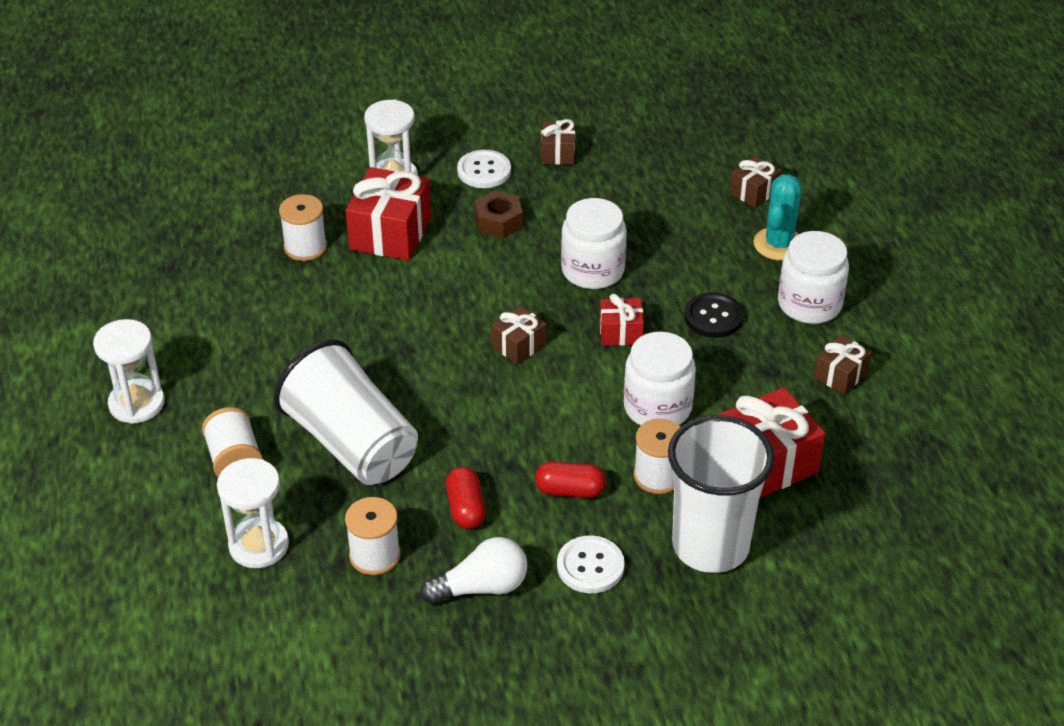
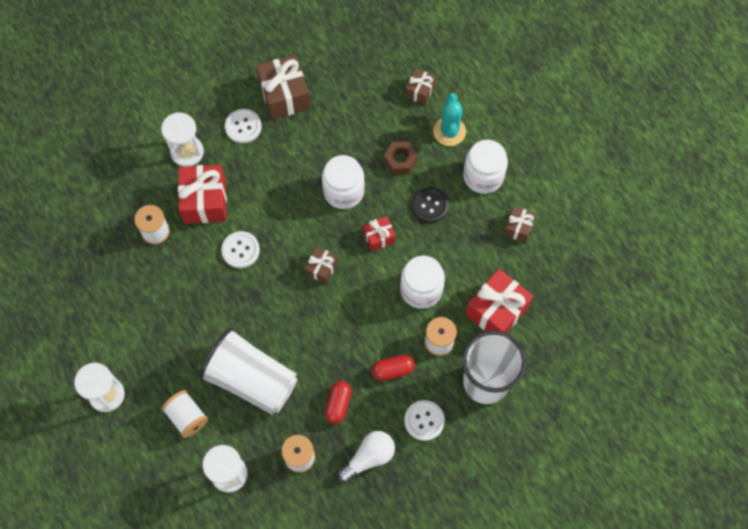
camera: 20 degrees left, 25 degrees up
(412, 296) = (240, 250): none -> white button
(466, 508) = (338, 404): red capsule -> red capsule turned 45 degrees clockwise
(498, 222) = (270, 168): brown nut -> brown nut (400, 160)
(558, 153) = (284, 95): brown gift -> brown gift, size x1.83

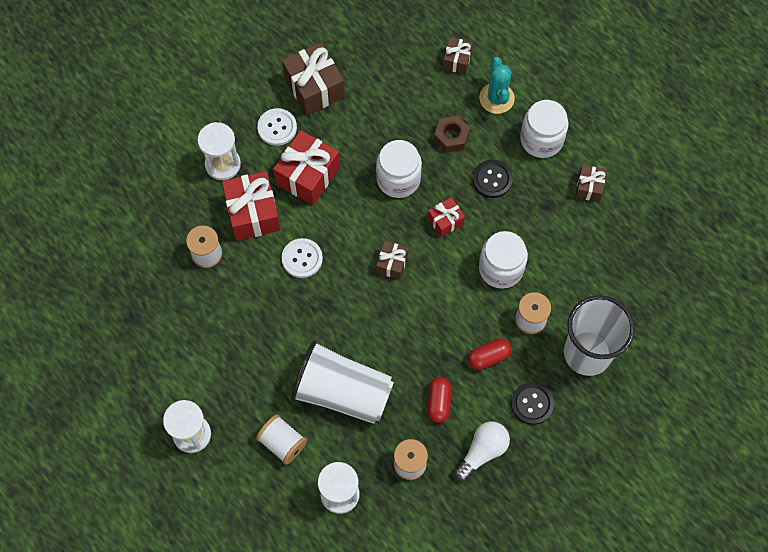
camera: 10 degrees left, 0 degrees up
(424, 420) = (532, 404): white button -> black button
(496, 310) = (584, 277): red gift -> red gift (307, 175)

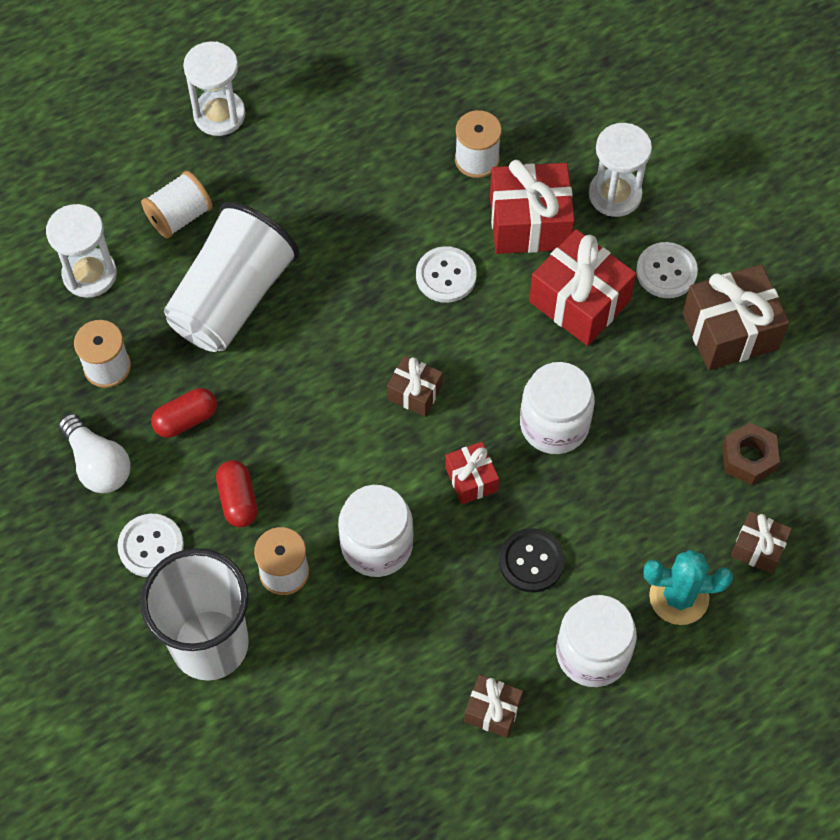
camera: 100 degrees right, 5 degrees down
(439, 402) = (186, 420): red capsule -> red capsule turned 45 degrees counterclockwise
(451, 137) = (616, 514): brown nut -> brown nut (748, 458)
(532, 404) = (151, 546): black button -> white button

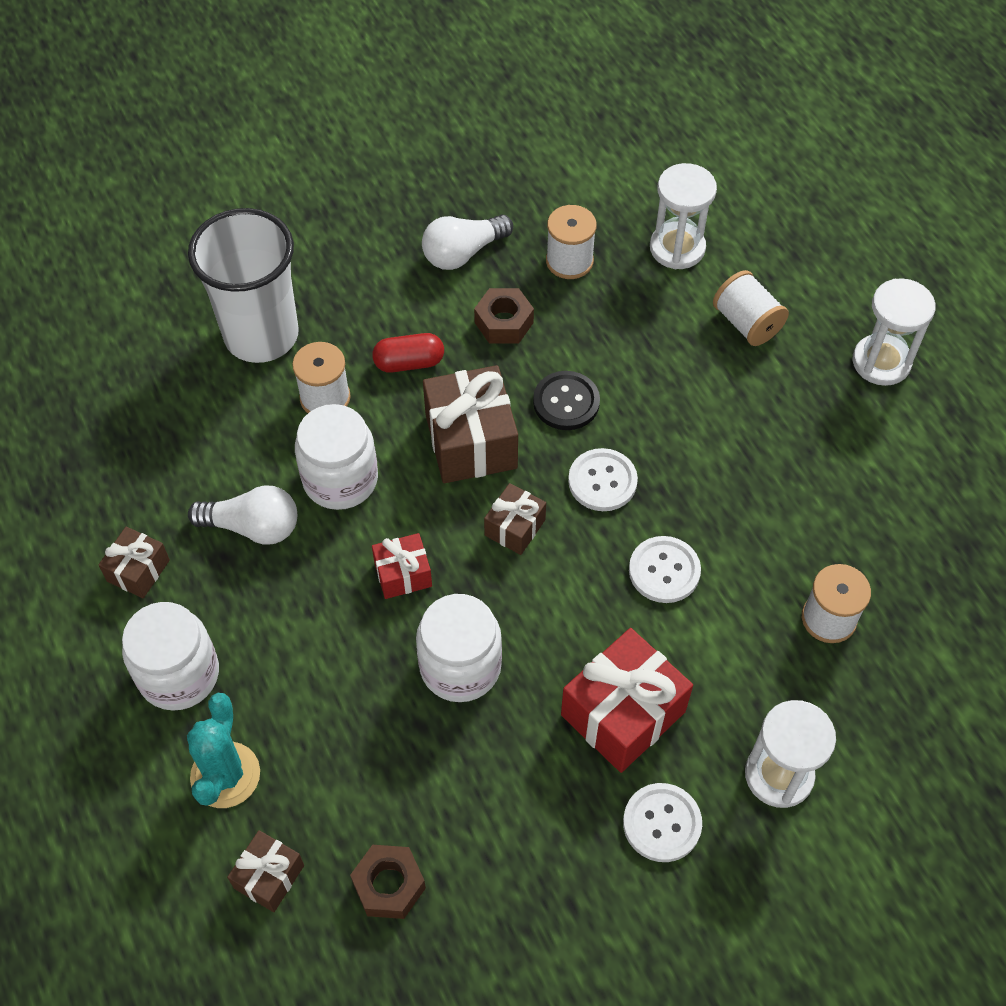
camera: 95 degrees right, 5 degrees down
(151, 546) = (370, 292): white button -> white button (602, 481)
(186, 420) = (504, 323): red capsule -> brown nut
(232, 298) = (643, 366): white cup -> none
(435, 615) = (253, 527): none -> white light bulb
(529, 223) = (736, 668): red gift -> none
(531, 561) = (296, 624): black button -> black button (566, 402)
(730, 331) = (570, 891): brown gift -> brown gift (471, 441)

